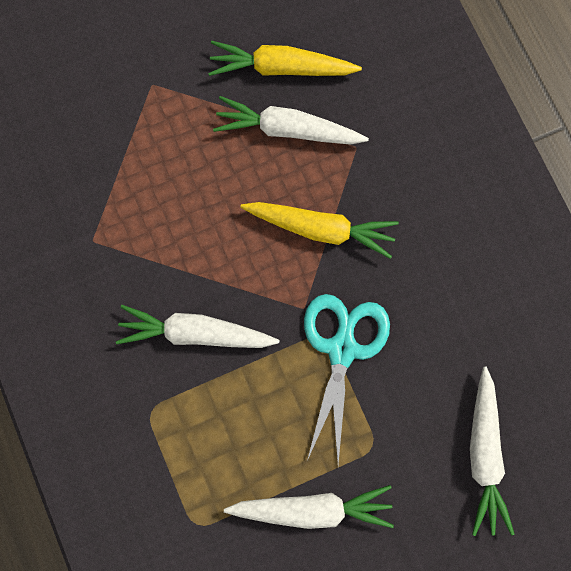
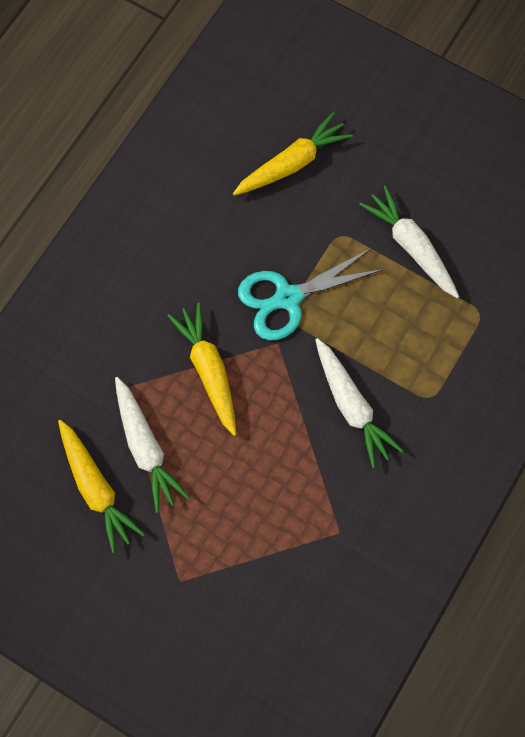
camera: 125 degrees left, 5 degrees down
(484, 455) = (292, 163): white carrot -> yellow carrot

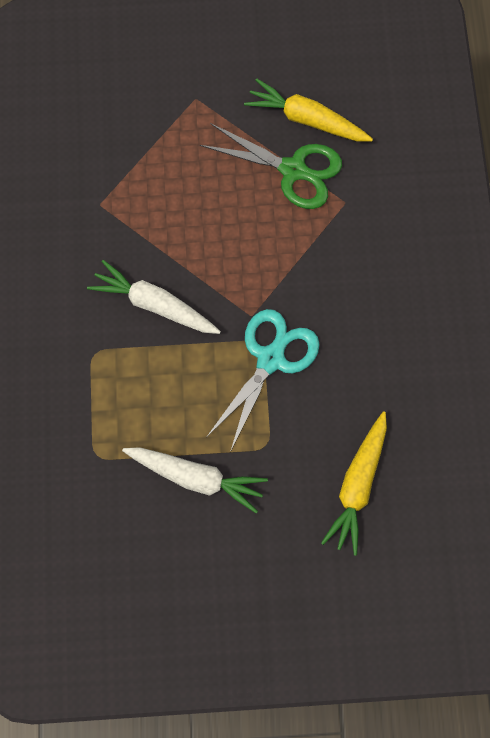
camera: 145 degrees right, 0 degrees up
(146, 448) = (293, 170): white carrot -> green scissors
(209, 370) = (290, 258): yellow carrot -> none

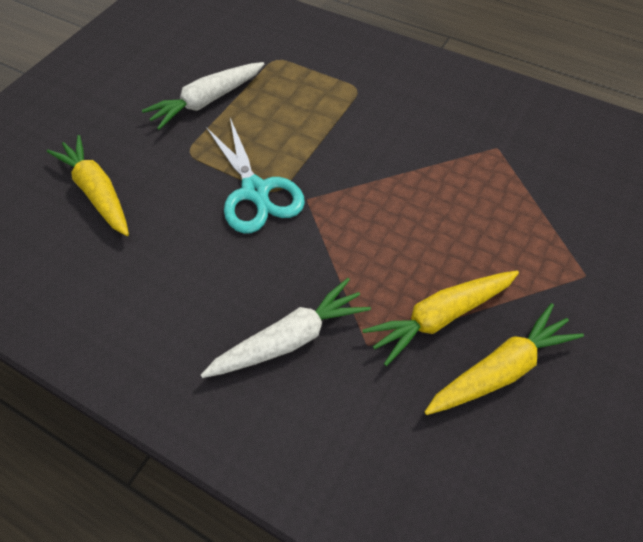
camera: 125 degrees right, 15 degrees down
(154, 305) = (370, 140): white carrot -> white carrot (290, 339)
(293, 170) = (440, 317): green scissors -> yellow carrot

